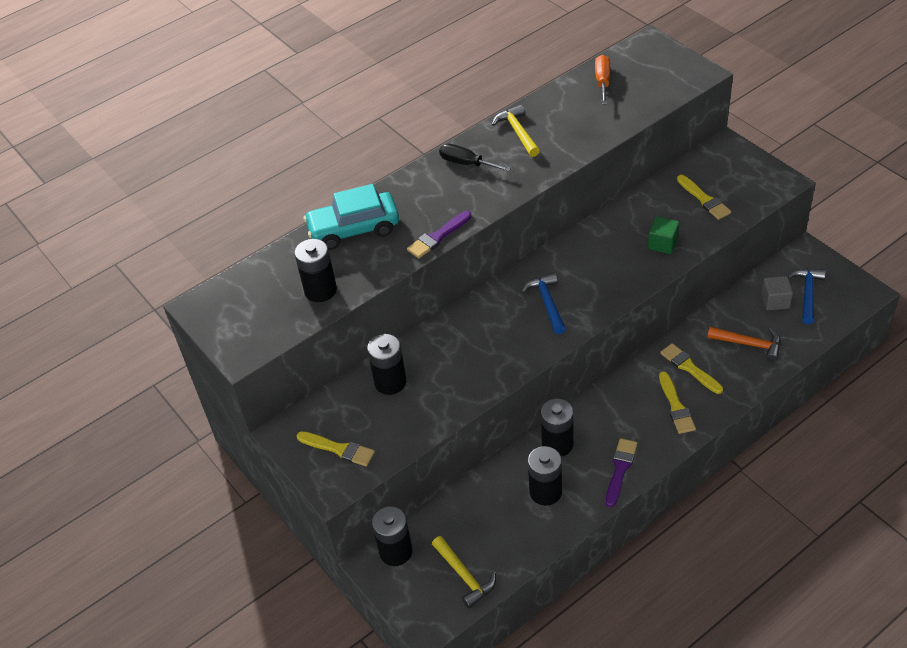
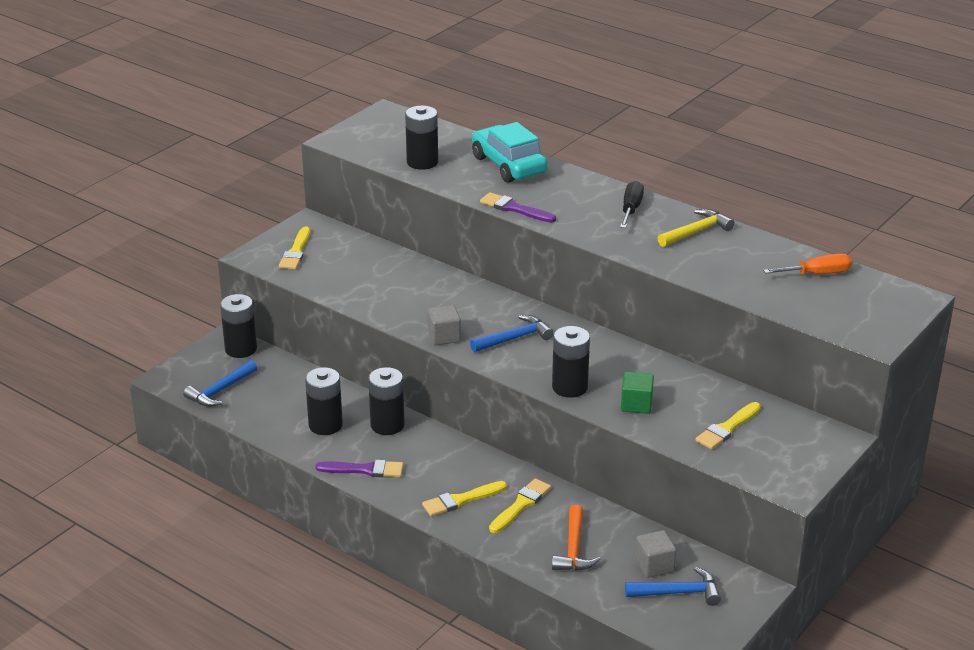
camera: 70 degrees right, 15 degrees down
(390, 382) = (381, 265): black battery -> black battery (569, 387)
(464, 576) = (220, 391): yellow hammer -> blue hammer
(531, 351) = (444, 336): none -> grey cube

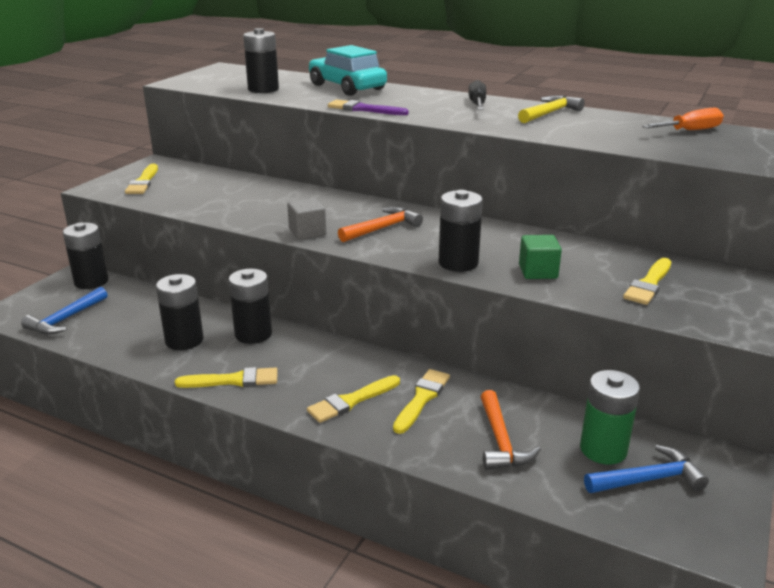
camera: 10 degrees left, 5 degrees down
(365, 470) = (233, 380): purple brush -> yellow brush
(514, 338) = (382, 228): blue hammer -> orange hammer
(654, 565) = (603, 449): grey cube -> green battery

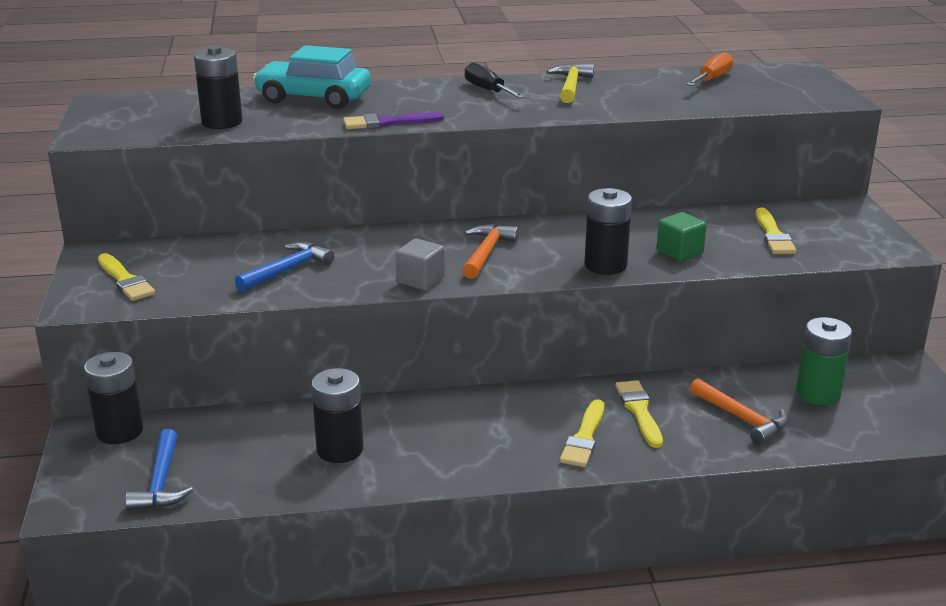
camera: 35 degrees left, 0 degrees up
(233, 380) = (450, 465): yellow brush -> none
(253, 334) = (403, 415): black battery -> none
(648, 479) = (871, 402): blue hammer -> blue hammer (287, 270)

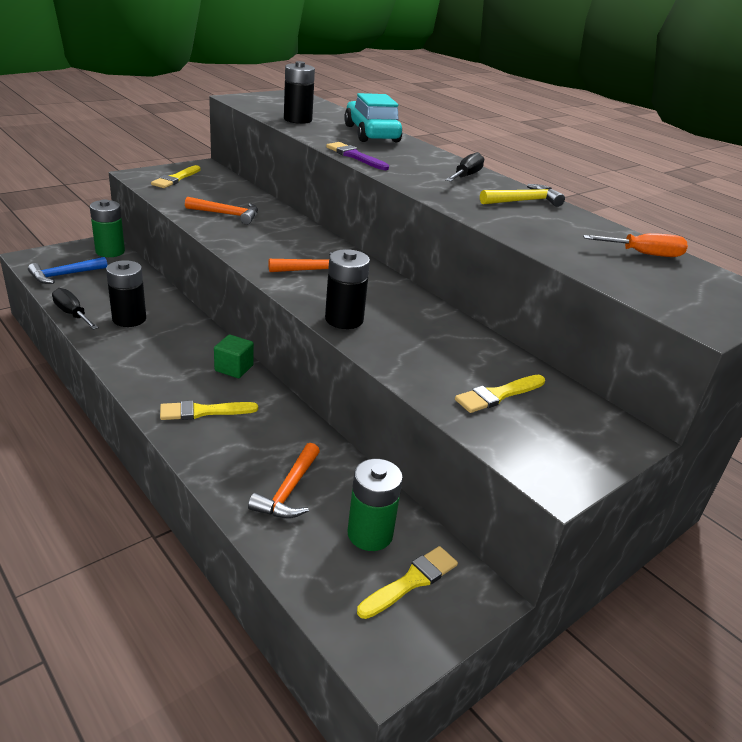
camera: 55 degrees right, 5 degrees up
(120, 431) = (110, 251): black battery -> green battery
(287, 270) = (227, 214): blue hammer -> orange hammer
(288, 492) = (72, 314): none -> black screwdriver
(420, 280) = (251, 255): grey cube -> none
(639, 411) = (261, 431): yellow brush -> yellow brush (411, 581)
(679, 252) = (406, 349): green cube -> green cube (234, 368)

